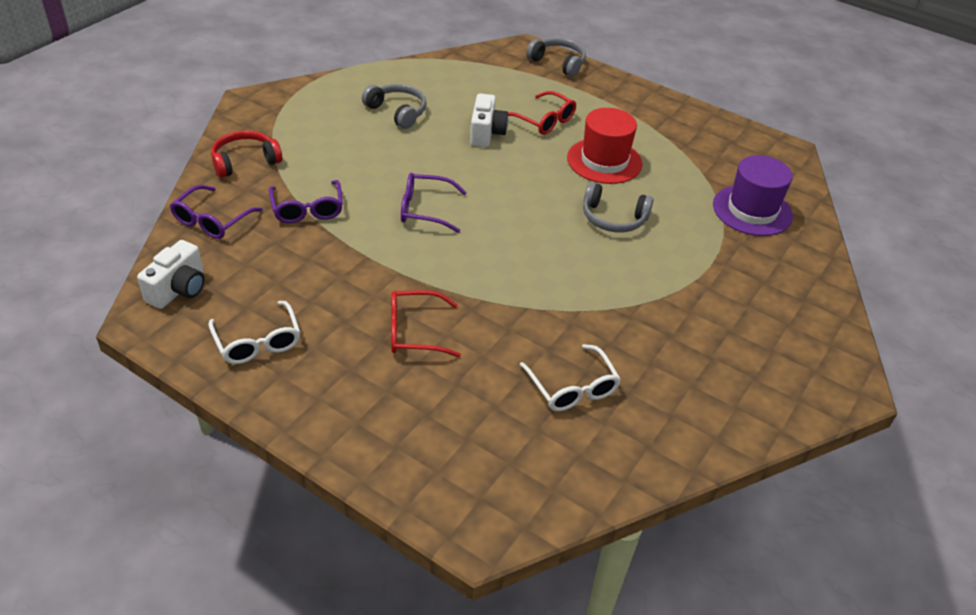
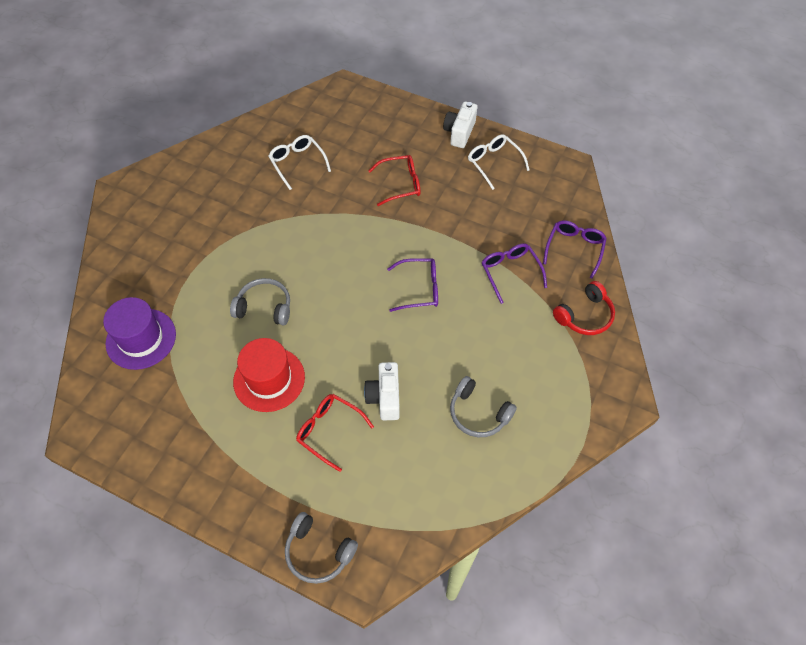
camera: 175 degrees right, 15 degrees up
(179, 289) = (562, 190): white camera -> white camera (459, 132)

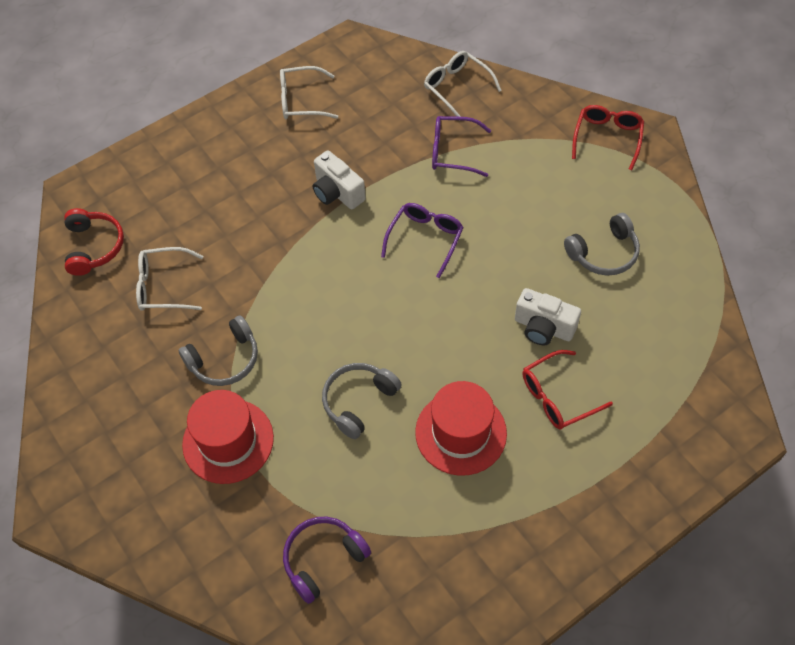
camera: 60 degrees left, 0 degrees up
(141, 339) = (323, 559): purple hat -> purple headphones
(202, 249) = (228, 441): none -> red hat
(318, 552) = (694, 461): grey headphones -> grey headphones (225, 359)
(400, 184) = (270, 196): red glasses -> red glasses (607, 138)
(459, 132) = (236, 111): white camera -> white camera (337, 192)
(574, 249) = (457, 87): purple glasses -> white glasses
(585, 315) = (540, 117): red headphones -> red headphones (94, 247)

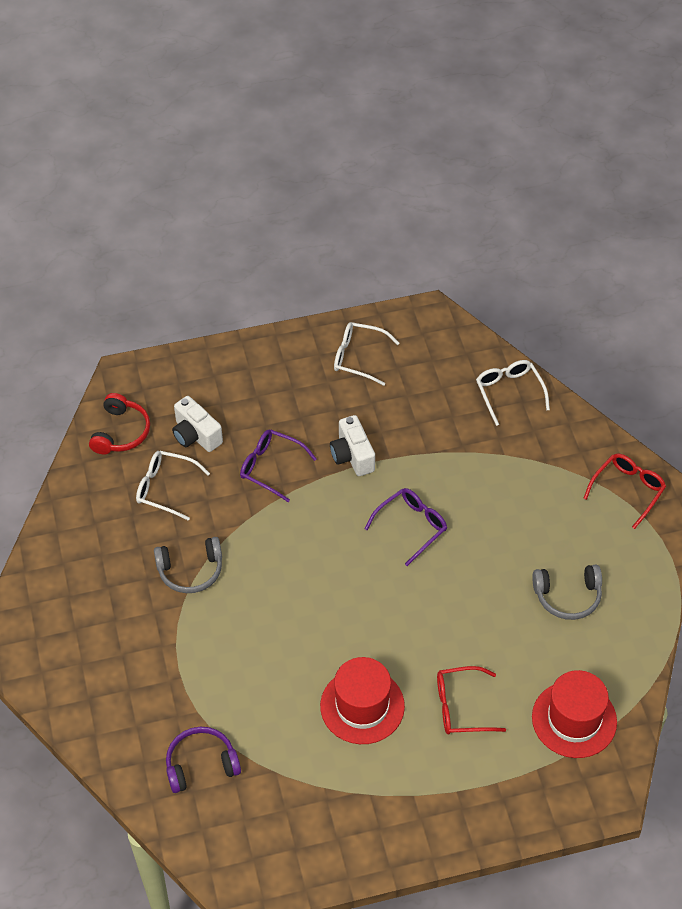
camera: 20 degrees right, 5 degrees down
(228, 441) = (165, 640): red hat -> red hat (574, 719)
(358, 401) = (287, 647): grey headphones -> none
(453, 152) = (475, 454): purple glasses -> purple glasses (271, 467)
(543, 328) = (478, 643): white camera -> white camera (196, 435)

